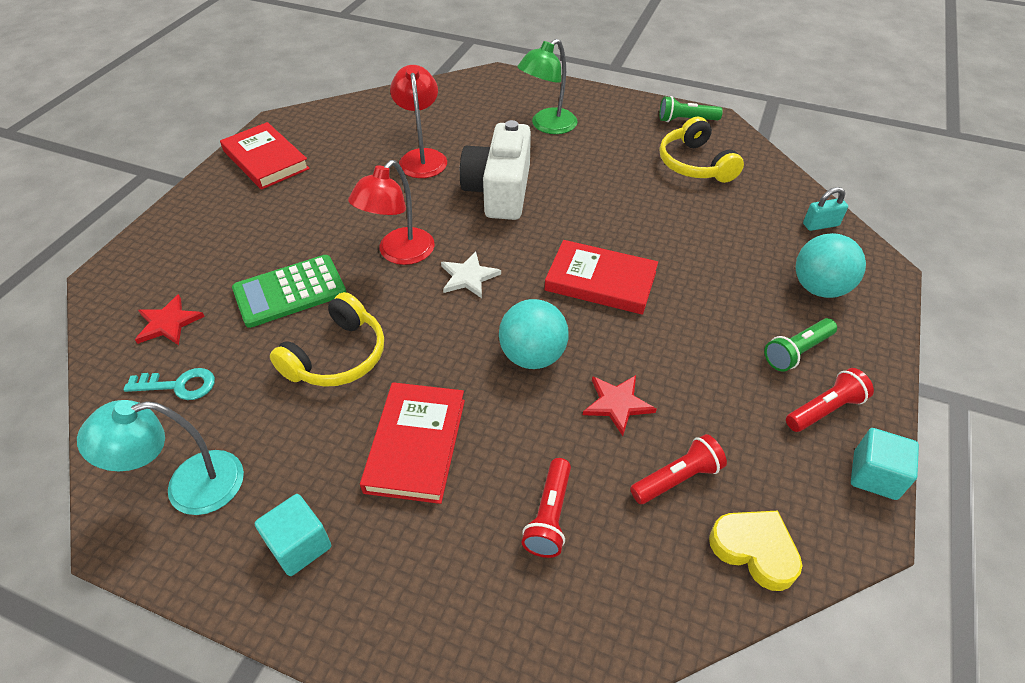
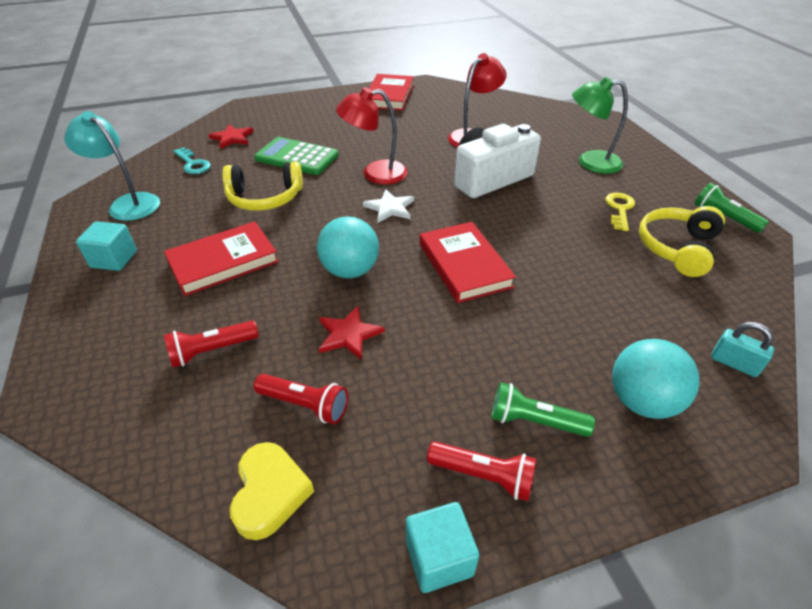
camera: 50 degrees right, 5 degrees down
(623, 156) = (619, 209): none -> yellow key

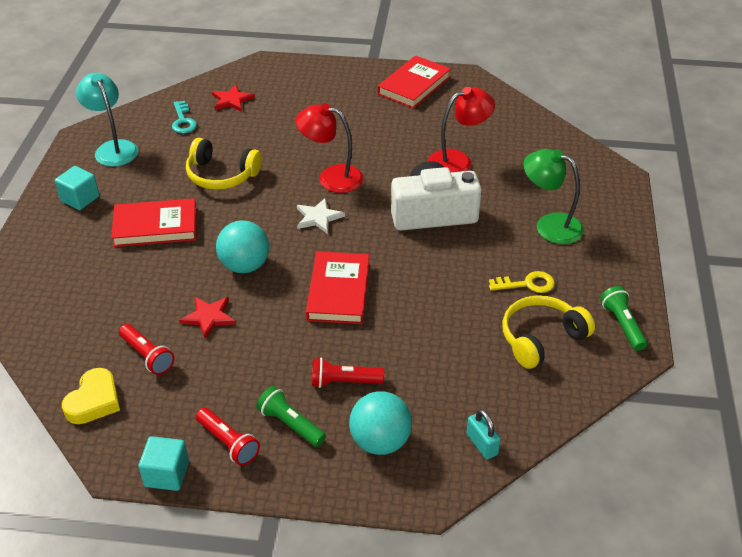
camera: 25 degrees right, 0 degrees up
(212, 350) = (110, 296): red flashlight -> red flashlight (344, 382)
(297, 157) = (275, 138): green calculator -> none
(619, 209) = (527, 284): yellow key -> yellow key turned 45 degrees clockwise

